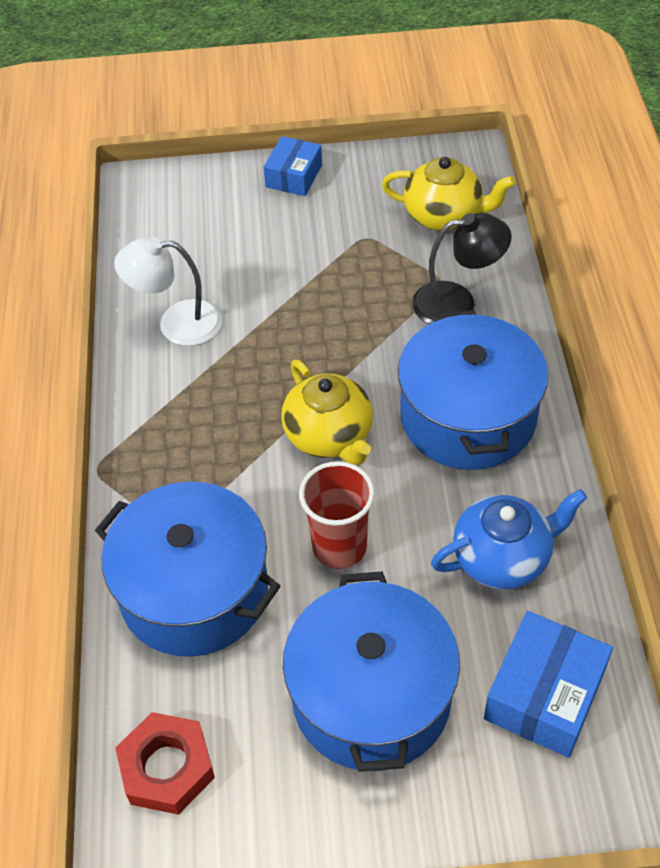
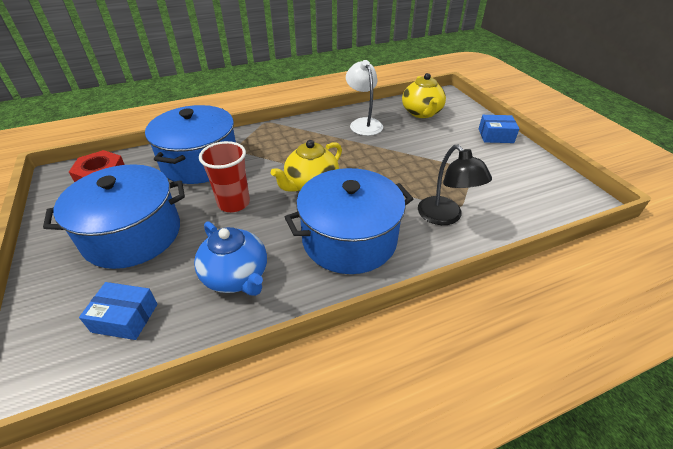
camera: 70 degrees right, 10 degrees down
(444, 215) = (518, 197): yellow teapot -> yellow teapot (421, 113)
(544, 695) = (125, 318): blue box -> blue box, size x0.66

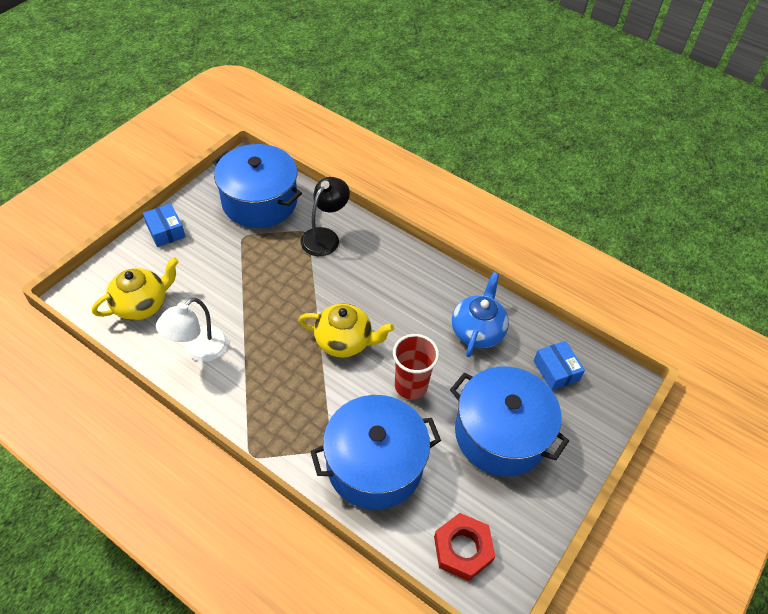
camera: 125 degrees left, 10 degrees up
(349, 239) = (392, 283): blue pot -> blue pot (259, 201)

